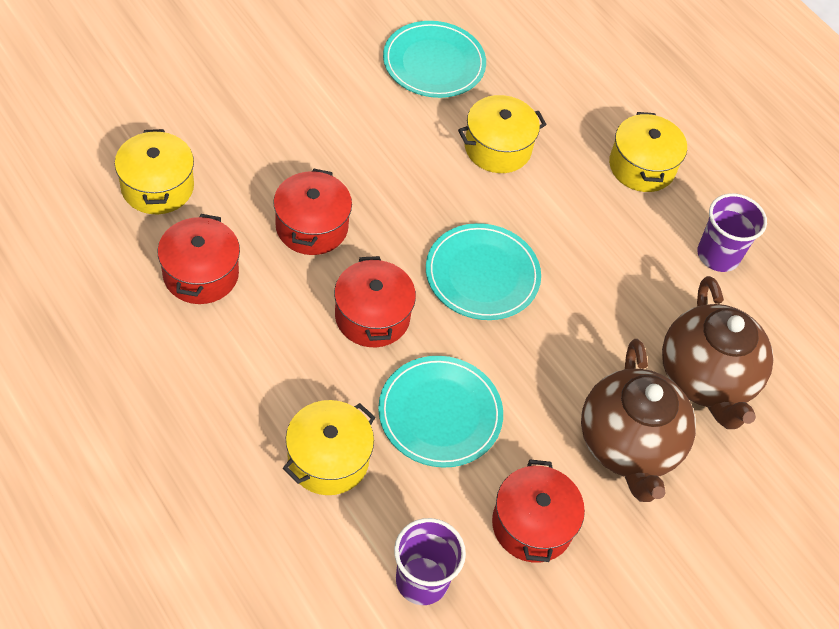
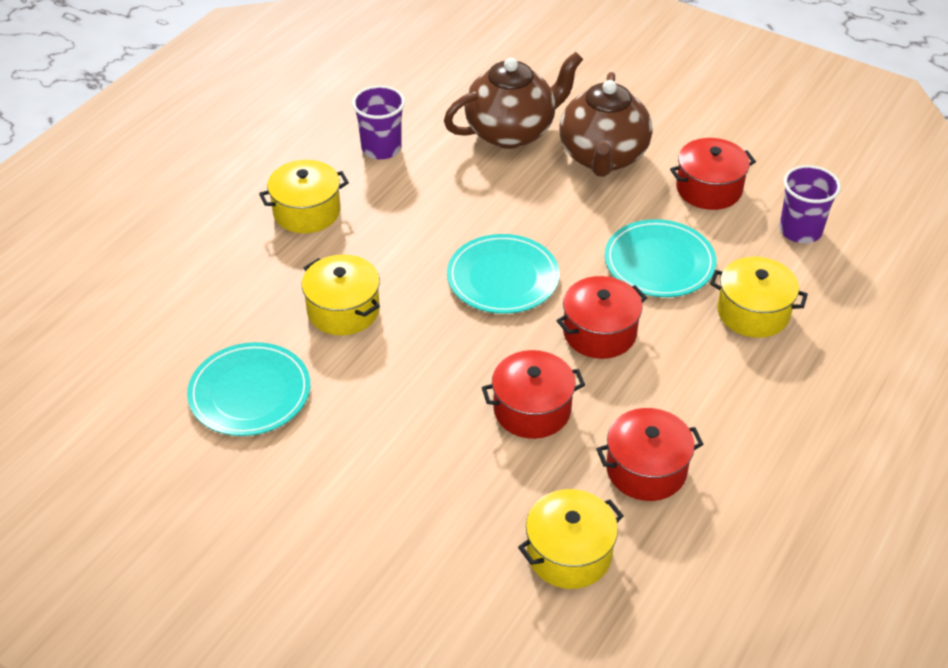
camera: 105 degrees left, 10 degrees down
(628, 445) = (603, 158): brown teapot -> brown teapot turned 120 degrees clockwise

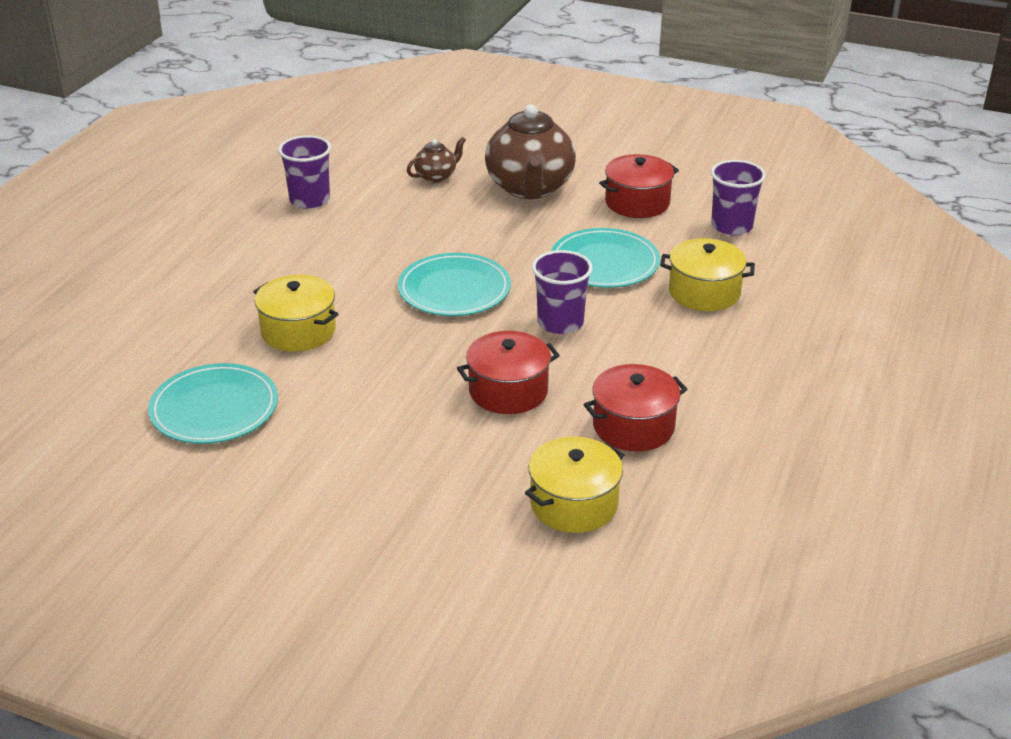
camera: 10 degrees left, 10 degrees down
(307, 212) = (244, 256): yellow pot -> none
(512, 132) = (436, 176): brown teapot -> brown teapot, size x0.47
(599, 332) = (560, 323): red pot -> purple cup

